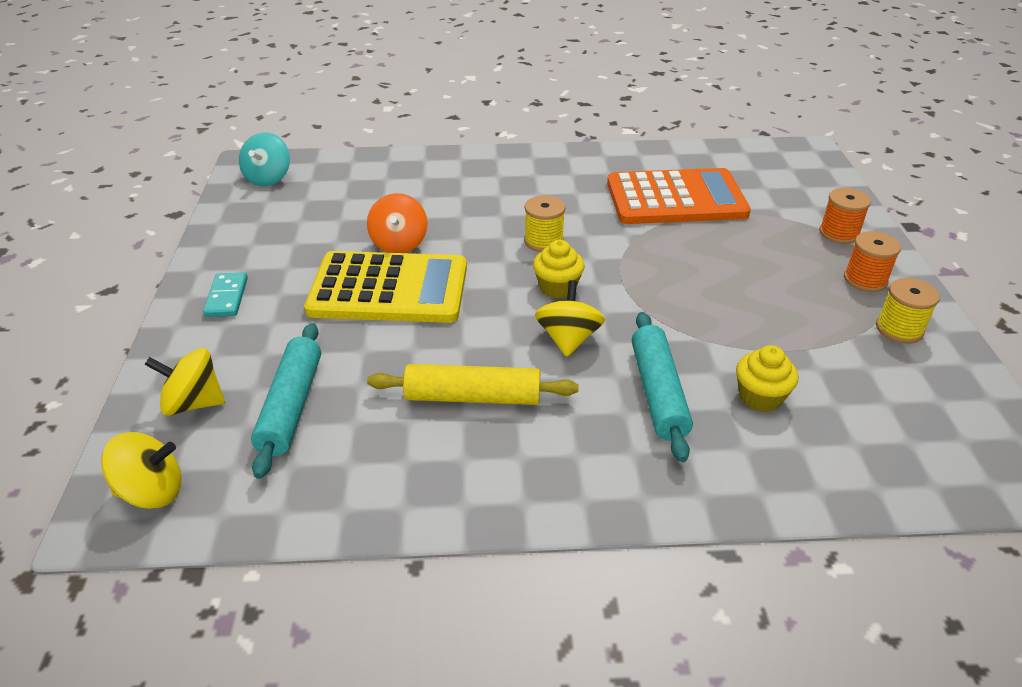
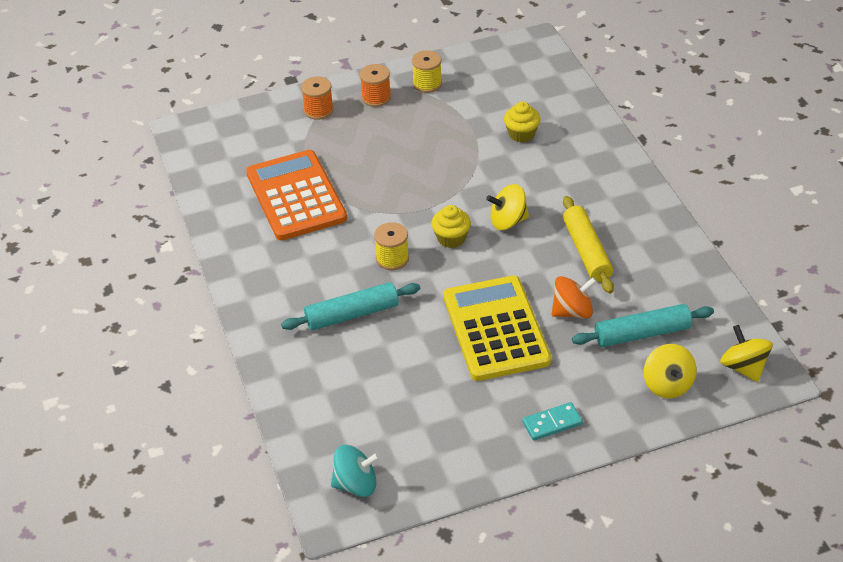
camera: 105 degrees left, 5 degrees up
(399, 243) = (431, 344): orange spinning top -> orange spinning top (572, 311)
(658, 392) = (539, 174): turquoise rolling pin -> turquoise rolling pin (352, 314)

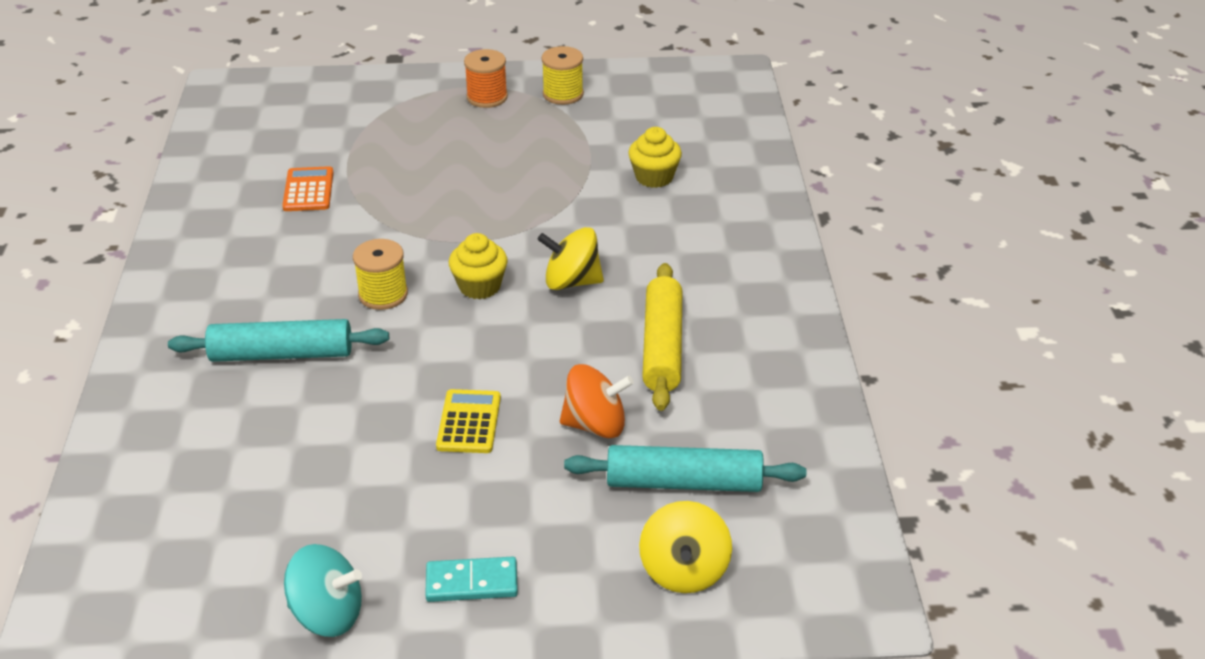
camera: 15 degrees right, 5 degrees down
(296, 196) = (308, 190): orange calculator -> orange calculator, size x0.44
(318, 110) = (404, 97): orange spool -> none
(356, 484) = (127, 596): turquoise spinning top -> turquoise spinning top (327, 614)
(496, 329) = (469, 422): yellow calculator -> yellow calculator, size x0.44
(743, 367) = (820, 574): yellow spinning top -> none

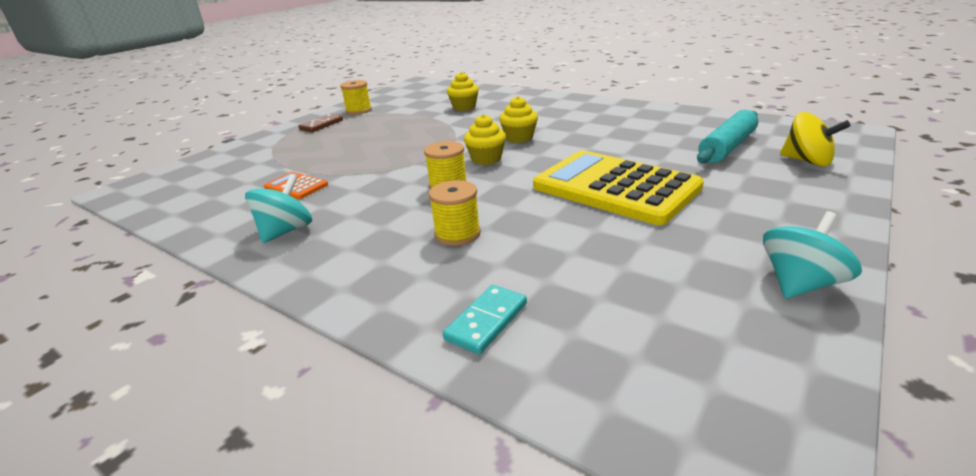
camera: 50 degrees left, 10 degrees down
(217, 244) = (286, 231): none -> turquoise spinning top
(282, 354) = (457, 234): turquoise rolling pin -> yellow spool
(469, 422) = (615, 187): yellow calculator -> yellow calculator, size x2.28
(472, 583) = (788, 220): turquoise domino -> turquoise domino (487, 321)
(487, 97) = (321, 125): orange spool -> brown domino
(571, 281) = (519, 138): yellow spinning top -> yellow cupcake
(595, 424) = (655, 156): orange spinning top -> none
(662, 346) = (604, 130): yellow rolling pin -> none

